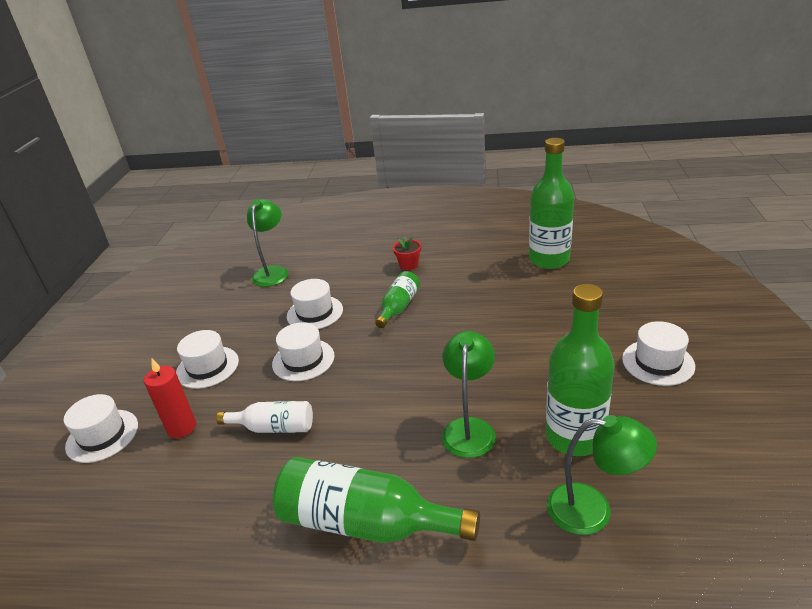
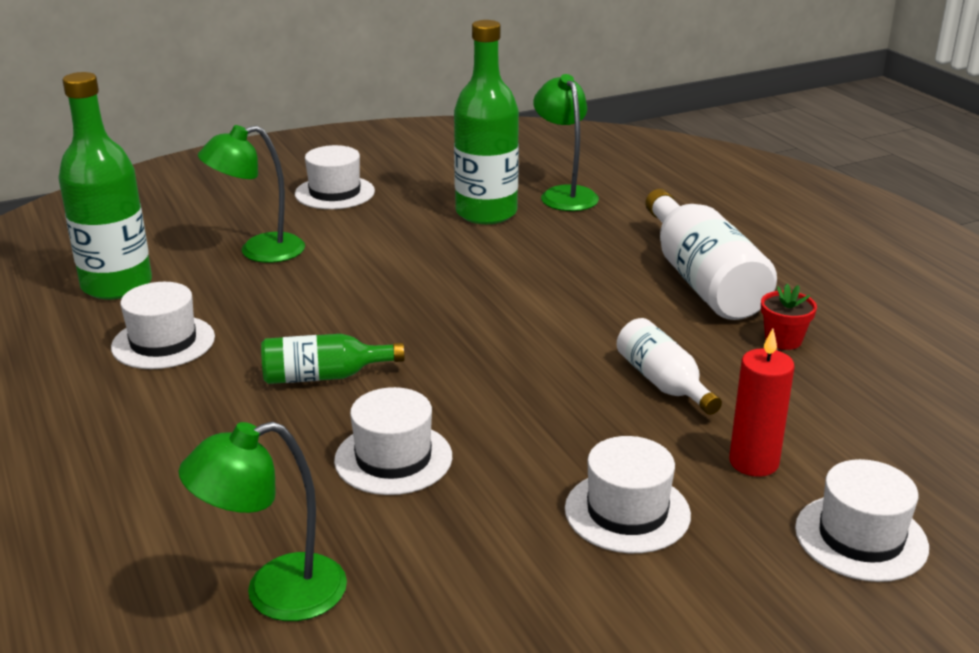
camera: 125 degrees left, 5 degrees down
(303, 360) = (521, 416): white hat -> white hat (163, 342)
(366, 522) = (702, 280): green bottle -> white bottle
(409, 265) = (177, 409): red flower pot -> red flower pot (783, 340)
(469, 428) = (527, 262): green lamp -> green lamp (259, 251)

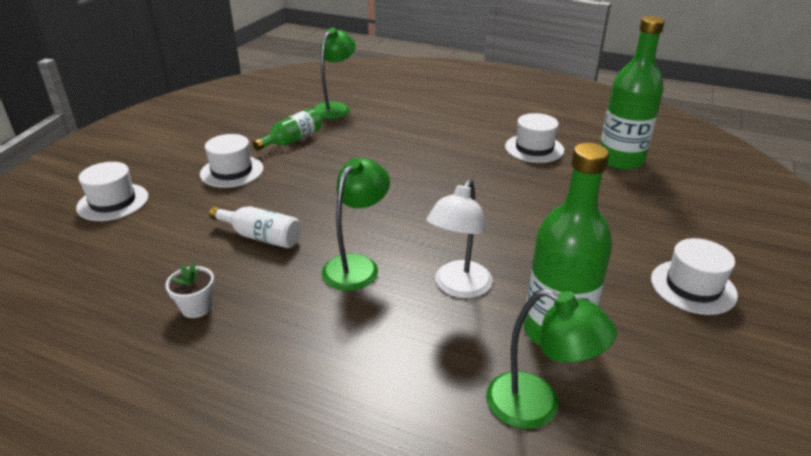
camera: 140 degrees right, 5 degrees up
(259, 251) = (613, 211): green lamp -> green lamp (357, 265)
(323, 376) = (438, 166): green bottle -> green bottle (292, 140)
(393, 458) = (354, 151): white hat -> none
(514, 260) = (458, 287): none -> white lamp
(702, 280) = (298, 343): white bottle -> none
(753, 462) = (181, 214): red candle -> none
(783, 340) = (196, 307): red flower pot -> white flower pot

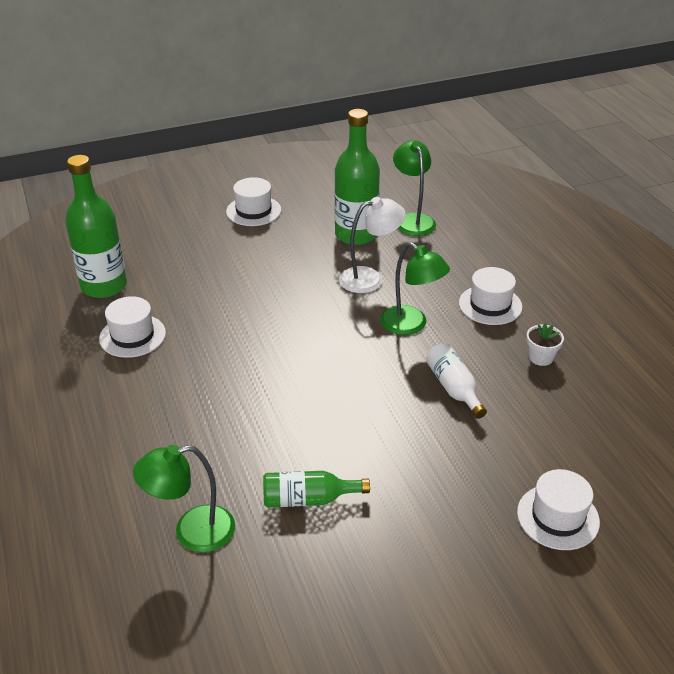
camera: 135 degrees left, 5 degrees up
(232, 171) = (413, 487): white hat -> white hat (490, 305)
(357, 265) = (411, 325): green lamp -> green lamp turned 120 degrees counterclockwise

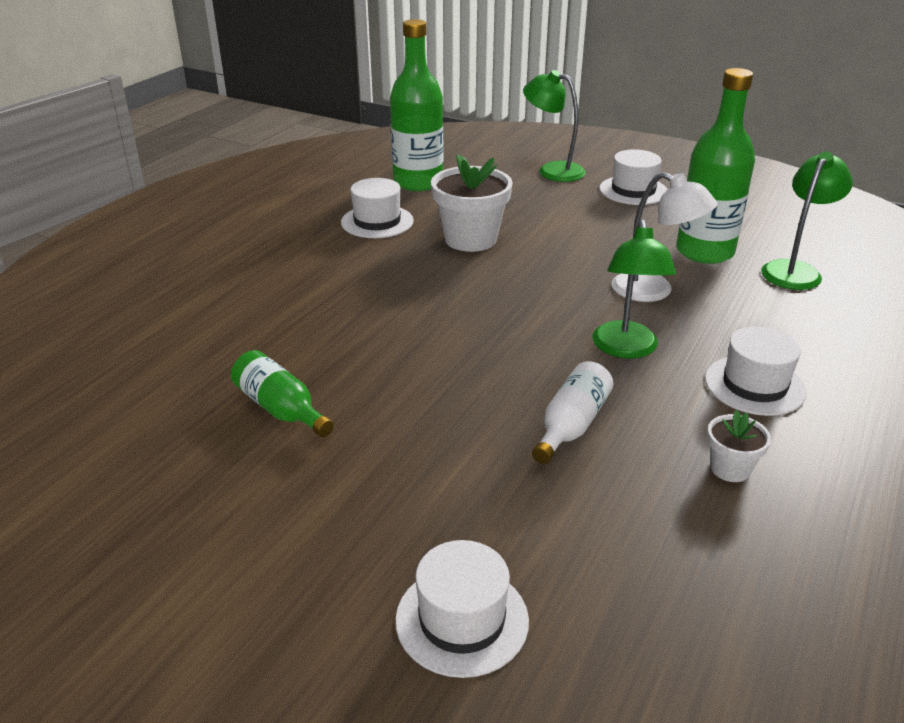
camera: 50 degrees right, 5 degrees down
(192, 532) = (171, 365): green lamp -> green lamp (552, 170)
(217, 309) = (470, 239): none -> white flower pot

